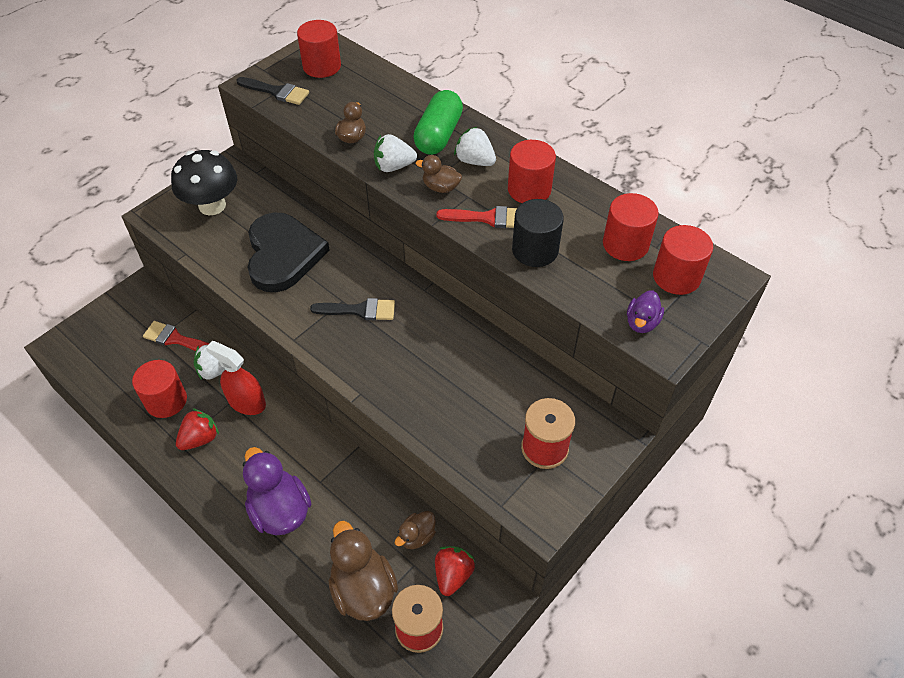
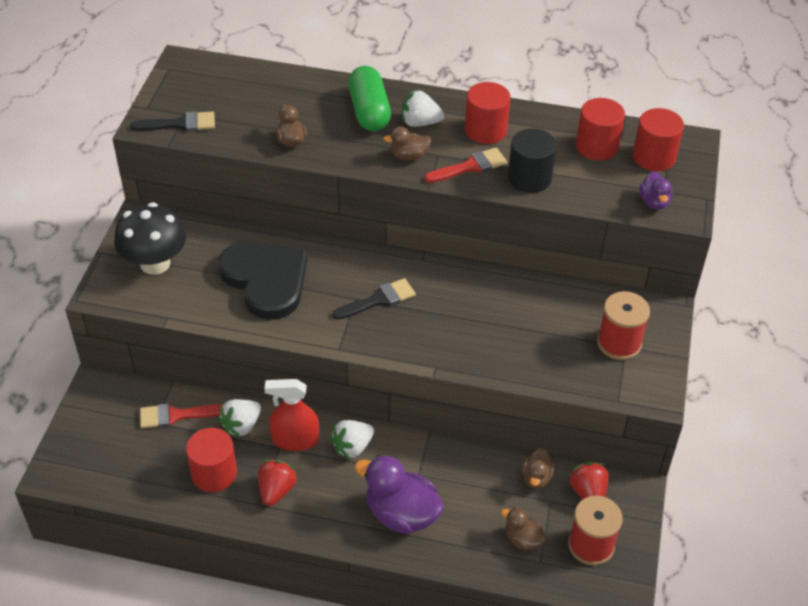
camera: 30 degrees left, 5 degrees down
(322, 66) = (203, 85): red cylinder -> none
(363, 589) = (523, 539): brown duck -> brown duck, size x0.53
(394, 166) = (352, 153): white strawberry -> white strawberry (352, 447)

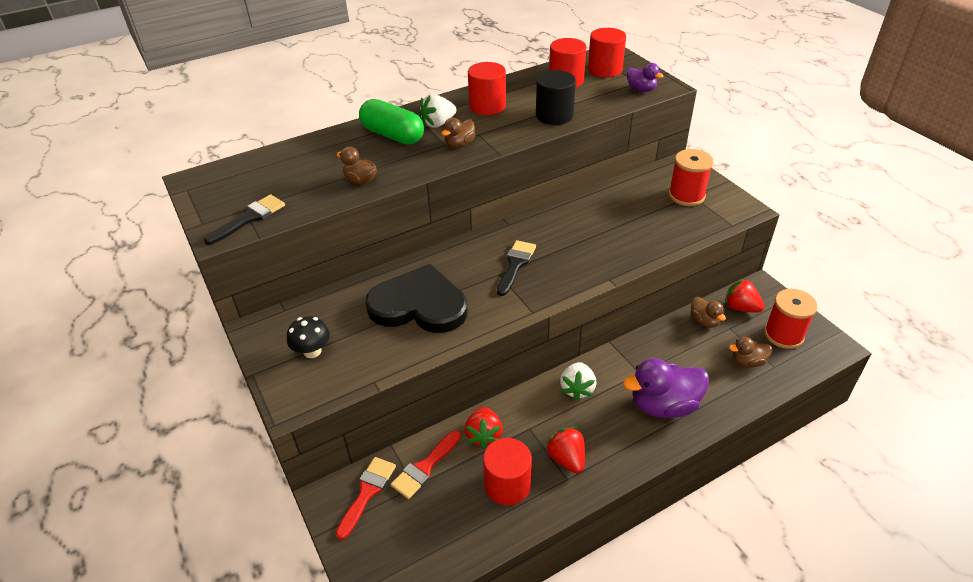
camera: 40 degrees left, 5 degrees down
(155, 263) = (312, 351): black mushroom -> black mushroom, size x0.57
(241, 425) = (484, 435): white strawberry -> red strawberry
(295, 440) = (534, 414): red spray bottle -> none
(470, 166) = (509, 129): red brush -> red brush (367, 492)

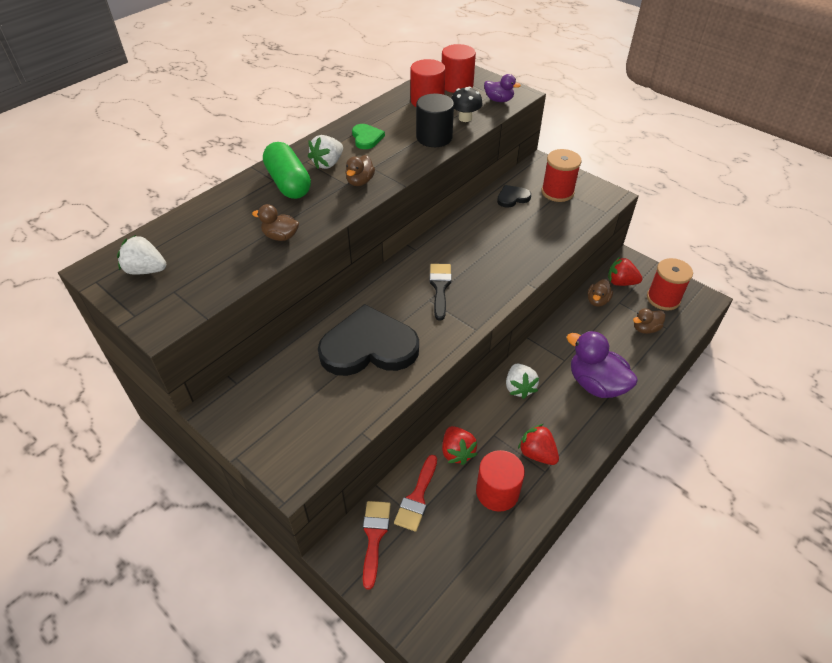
camera: 20 degrees left, 5 degrees up
(231, 188) = (146, 270): none -> white strawberry
(250, 218) = (184, 299): black brush -> none
(312, 351) = (286, 418): black mushroom -> black mushroom (465, 118)
(392, 135) = (288, 183): green capsule -> green capsule turned 45 degrees clockwise
(487, 106) = (366, 138): red cylinder -> green heart
(634, 193) = (512, 198): none -> black heart
(663, 405) = (596, 384): purple duck -> purple duck turned 75 degrees clockwise
(704, 321) = (597, 301): brown duck -> brown duck turned 75 degrees clockwise

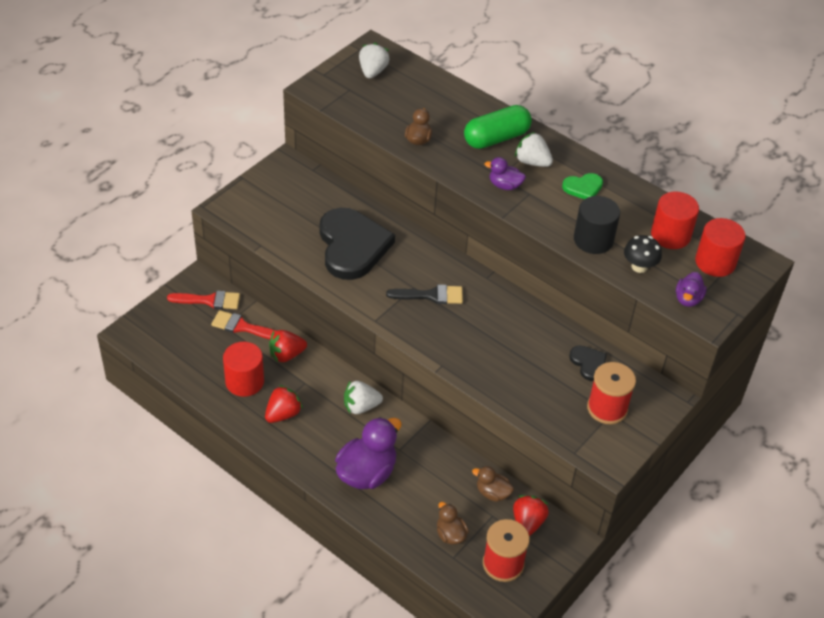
camera: 85 degrees right, 0 degrees up
(360, 181) = (504, 185): brown duck -> purple duck

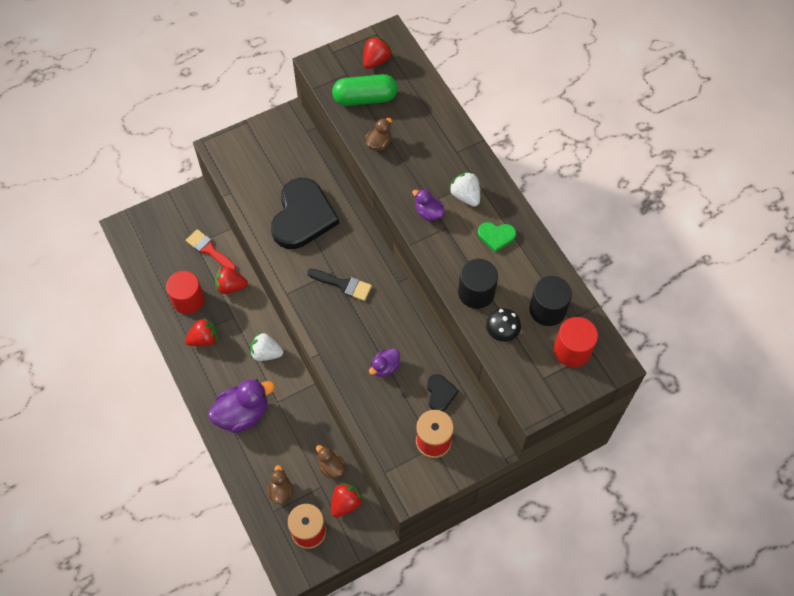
camera: 25 degrees right, 15 degrees up
(209, 300) = (195, 217): red brush -> none
(372, 71) = (376, 61): white strawberry -> red strawberry
(496, 138) = (447, 161): green capsule -> green capsule (365, 98)
(670, 235) = (547, 309): red cylinder -> black cylinder
(688, 299) = (526, 379): purple duck -> purple duck (385, 367)

